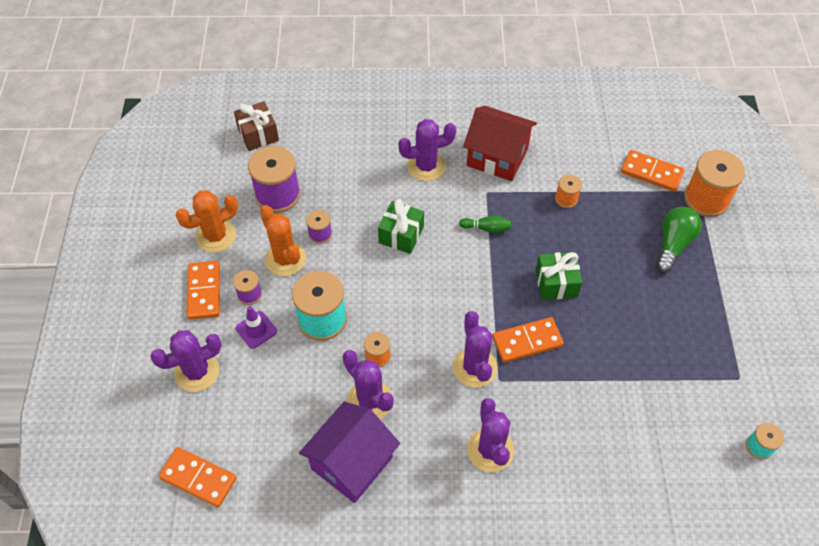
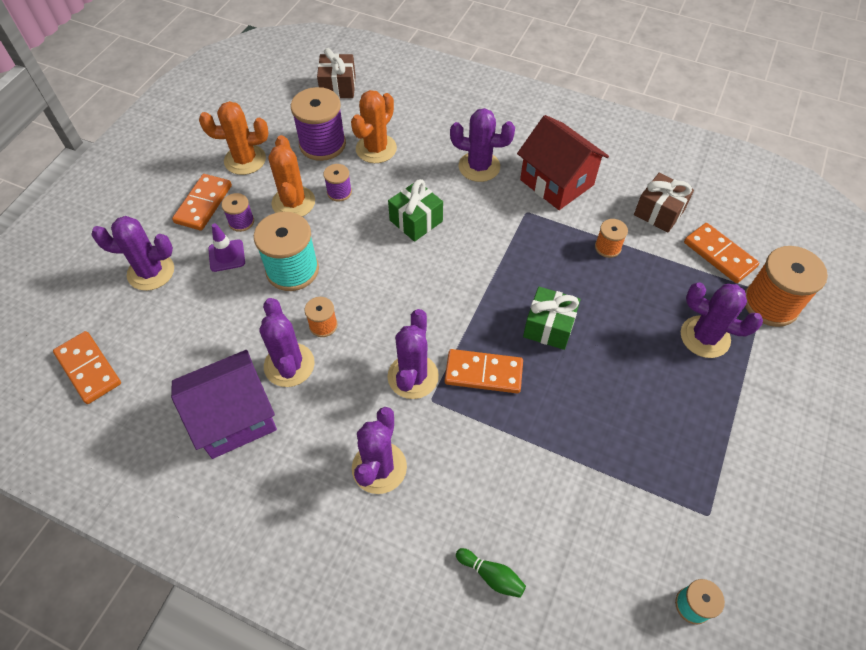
camera: 25 degrees right, 0 degrees up
(328, 182) = (376, 149): none -> orange cactus
(486, 228) = (506, 245): green bowling pin -> green bowling pin (491, 575)
(590, 153) = (659, 212): none -> brown gift
(673, 244) = (705, 337): green light bulb -> purple cactus

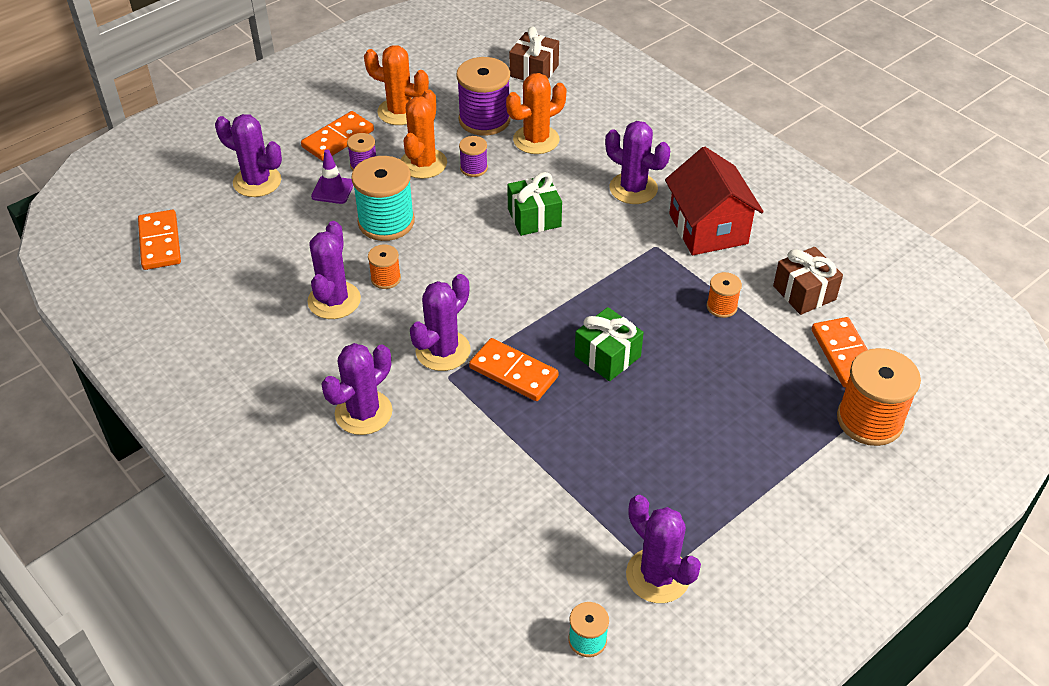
camera: 25 degrees right, 10 degrees down
(234, 418) = (260, 326): purple house -> none
(491, 575) = (410, 537): green bowling pin -> none
(705, 337) = (770, 423): purple cactus -> purple cactus (657, 576)

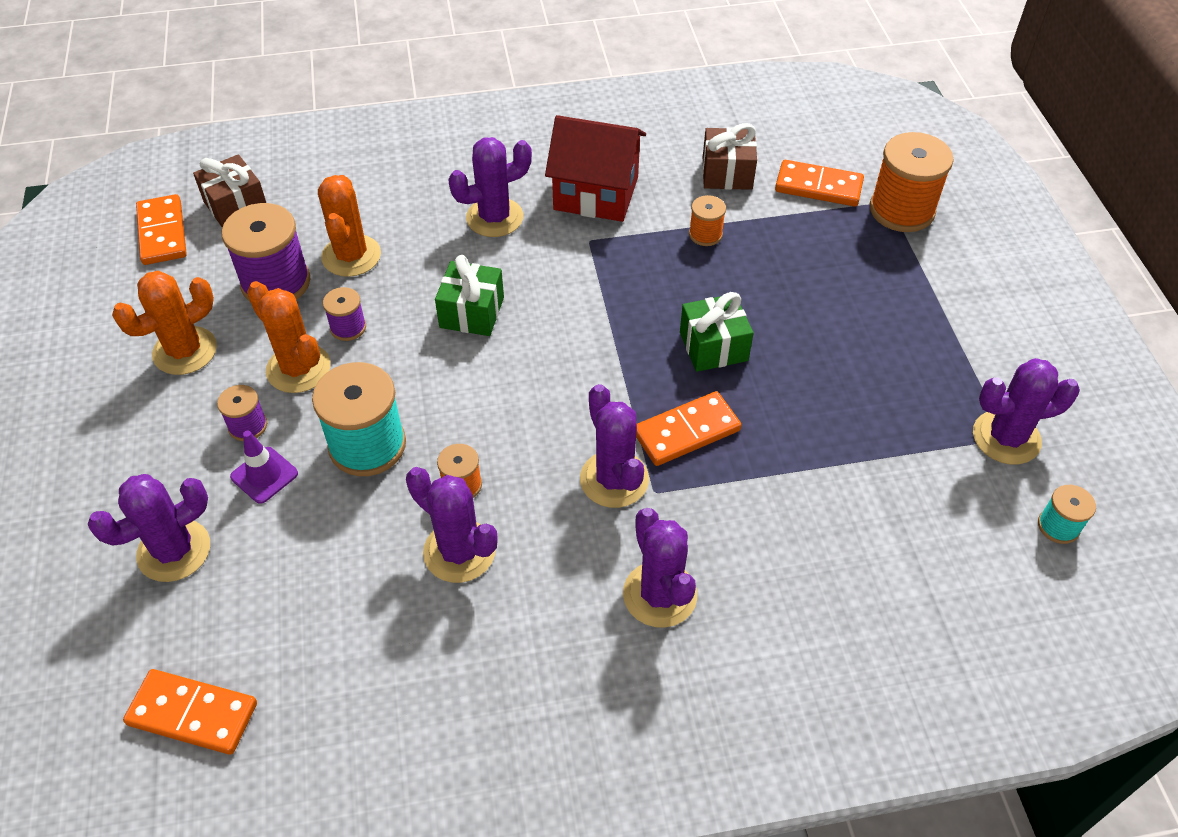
camera: 60 degrees left, 5 degrees up
(338, 139) = (174, 432): orange domino -> orange domino (162, 233)

